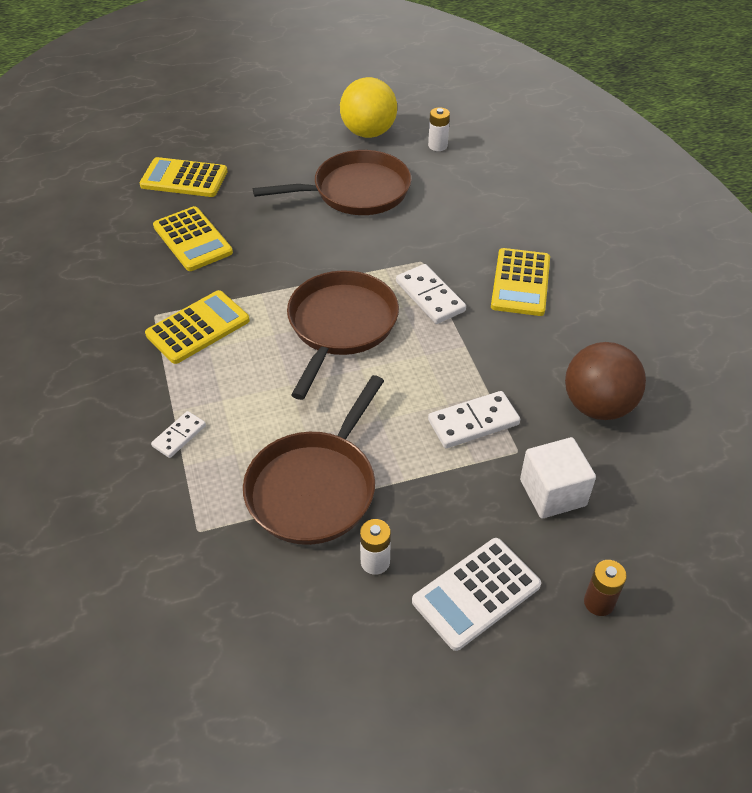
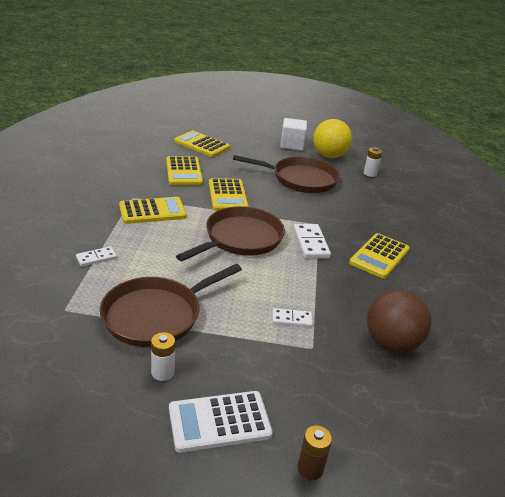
camera: 20 degrees right, 15 degrees down
(279, 259) = (227, 195): none -> yellow calculator
(473, 422) = (292, 319): white domino -> white domino, size x0.62
(553, 492) = (321, 382): white cube -> white cube (292, 145)

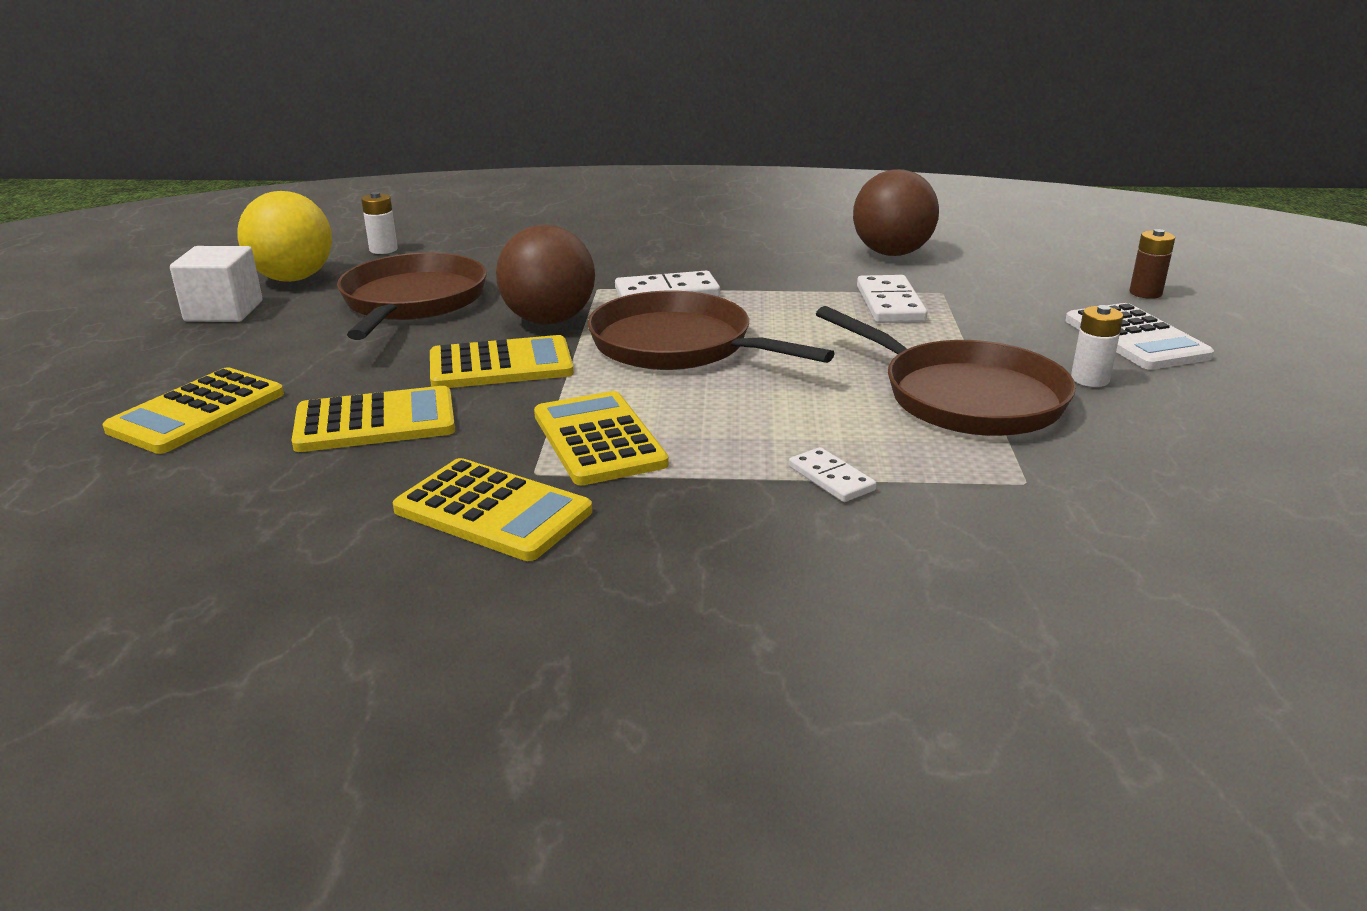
camera: 90 degrees left, 5 degrees down
(275, 209) = (549, 320): none -> brown ball
(292, 319) = (889, 304): white domino -> white domino, size x1.62
(379, 256) = (683, 252): yellow calculator -> yellow calculator (493, 511)

